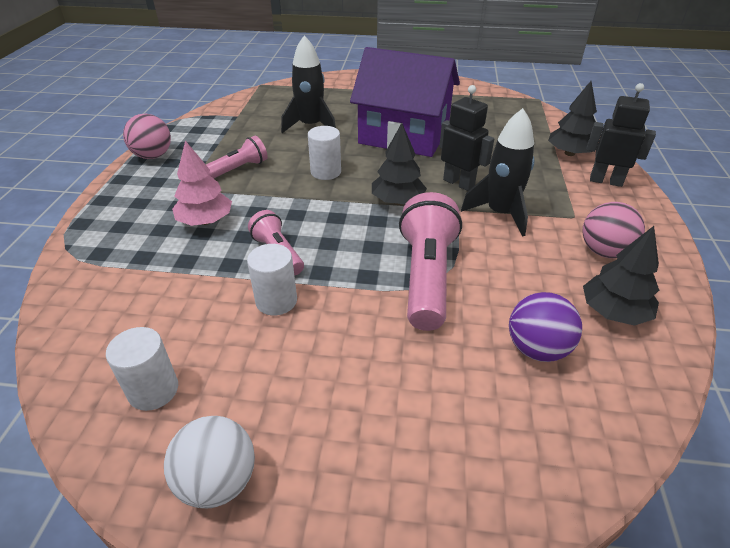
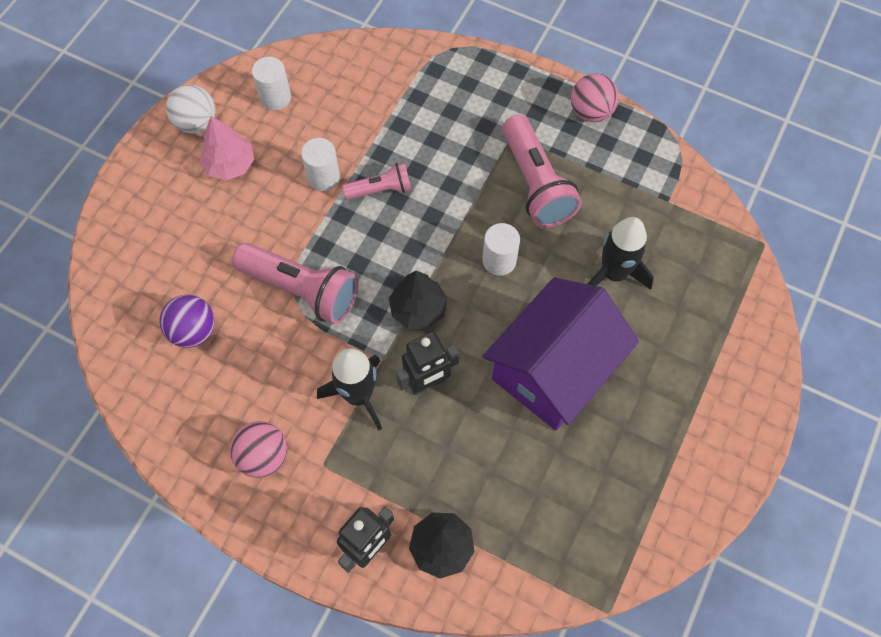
camera: 110 degrees right, 25 degrees up
(205, 221) = (451, 144): pink tree -> pink tree (230, 165)
(239, 169) = (535, 183): pink flashlight -> pink flashlight, size x1.77
(613, 312) = (197, 410): black tree -> none

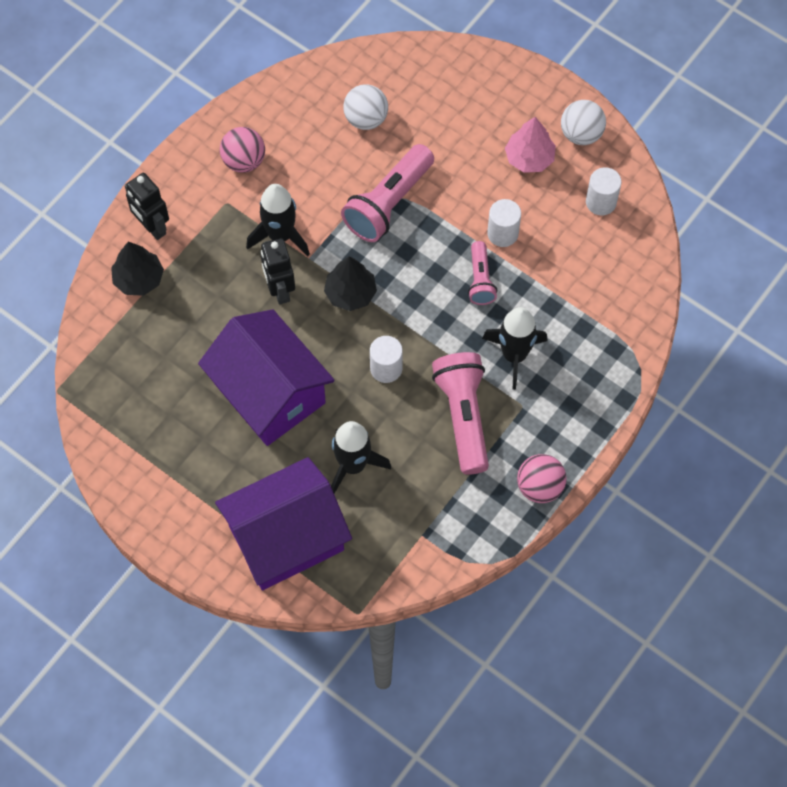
camera: 100 degrees right, 0 degrees up
(193, 331) = (366, 119): purple ball -> white ball
(459, 149) = (514, 355): none -> black rocket
(535, 183) = (463, 416): pink flashlight -> pink flashlight turned 90 degrees clockwise
(709, 322) = (286, 538): none -> purple house

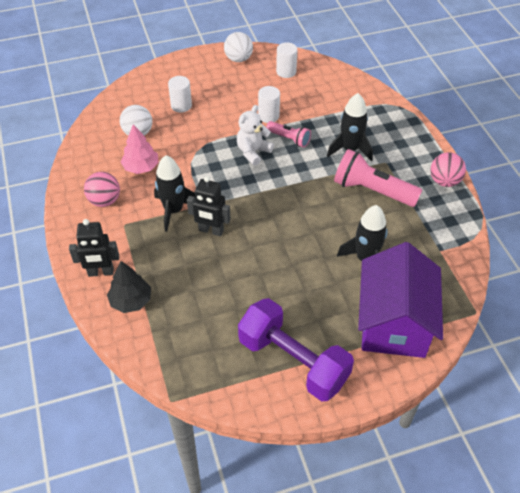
camera: 55 degrees left, 15 degrees down
(172, 470) = (293, 361): none -> purple dumbbell
(269, 393) = (279, 274): purple house -> none
(350, 293) = (245, 198): black tree -> none
(386, 368) = (311, 208): white cylinder -> white cylinder (181, 105)
(388, 203) = (202, 151): pink flashlight -> none
(428, 255) = (253, 152): none -> white teddy bear
(529, 158) = (233, 83): pink tree -> pink tree (141, 167)

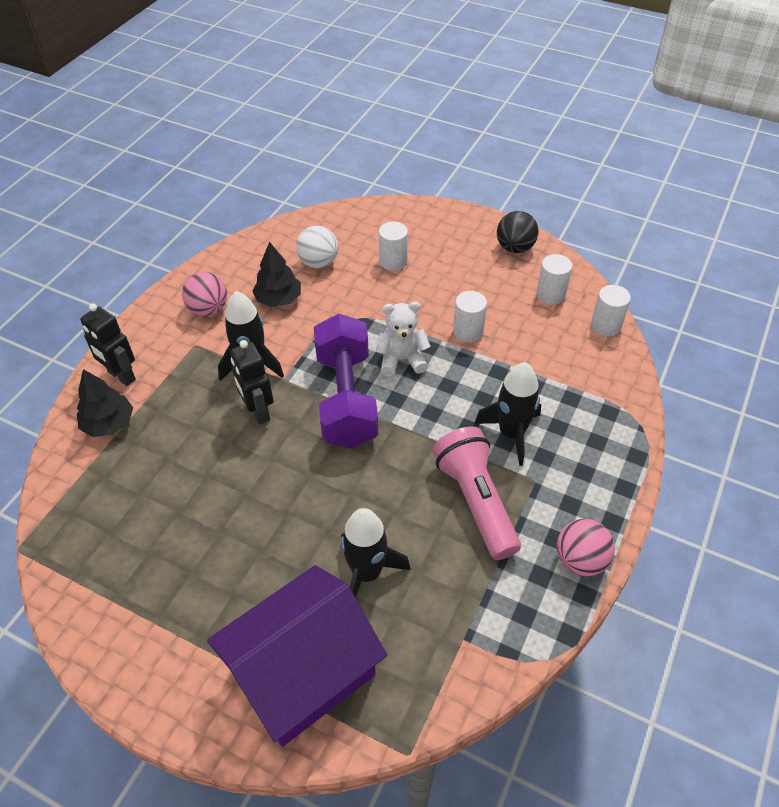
camera: 45 degrees right, 0 degrees up
(141, 167) = (278, 299): pink tree -> black tree
(238, 59) = (515, 248): white ball -> black ball
(289, 139) = (458, 372): pink flashlight -> none
(293, 361) = (156, 615): purple dumbbell -> purple dumbbell (346, 398)
(330, 70) = (605, 325): none -> white cylinder

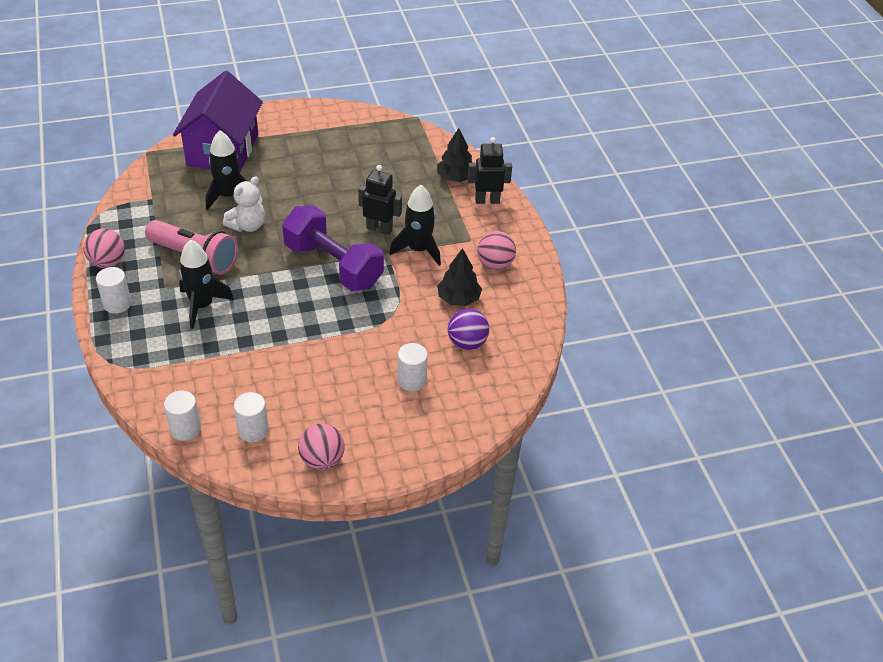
camera: 135 degrees right, 5 degrees down
(318, 262) = (467, 343): white ball -> purple ball
(402, 360) = (322, 309): white teddy bear -> white teddy bear (247, 225)
(468, 331) = (294, 357): white cylinder -> white cylinder (117, 304)
(515, 248) = (322, 460): black ball -> pink ball

